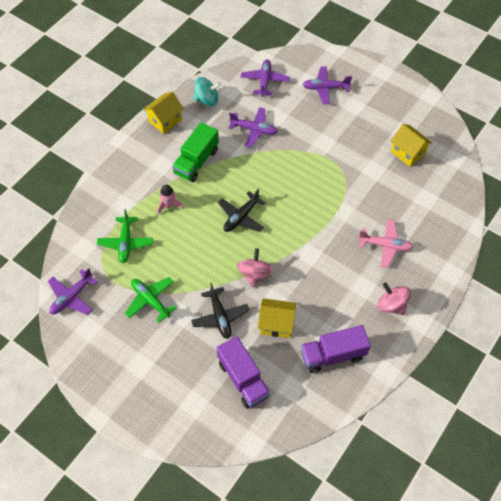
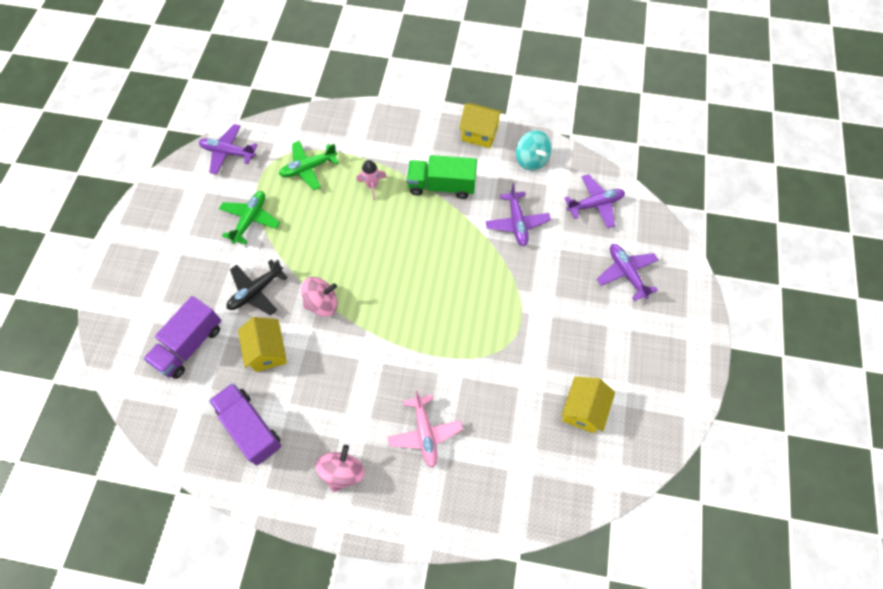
camera: 65 degrees right, 5 degrees up
(241, 217) = (390, 259): black plane -> none

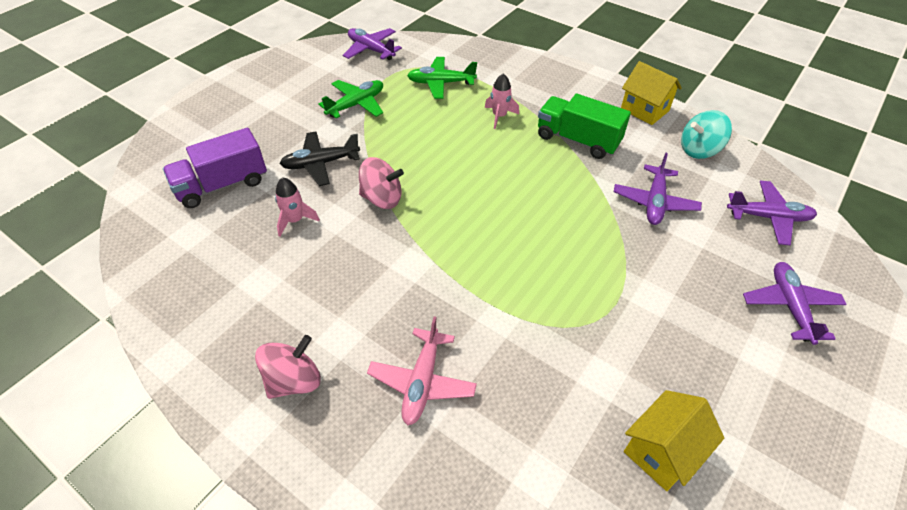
camera: 25 degrees right, 15 degrees down
(250, 427) = (224, 286): purple truck -> none
(268, 351) = (295, 220): yellow house -> pink rocket
(531, 160) = (699, 150): turquoise spinning top -> turquoise spinning top turned 75 degrees clockwise

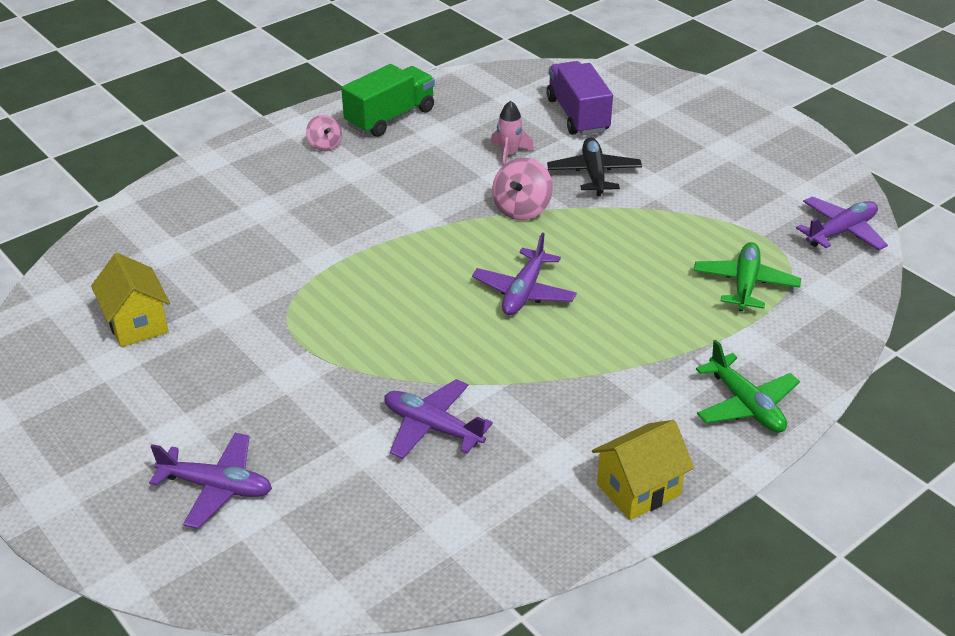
camera: 105 degrees right, 10 degrees down
(294, 380) = (325, 145): pink spinning top -> pink spinning top, size x0.63
(356, 105) = (704, 207): green plane -> green plane (745, 405)
(422, 382) = (285, 206): pink plane -> none
(499, 116) = (654, 325): pink rocket -> none
(577, 140) = (581, 389): green truck -> green truck (390, 117)
(699, 150) = (522, 519): turquoise spinning top -> none
(768, 217) = (356, 537): purple plane -> purple plane (524, 292)

